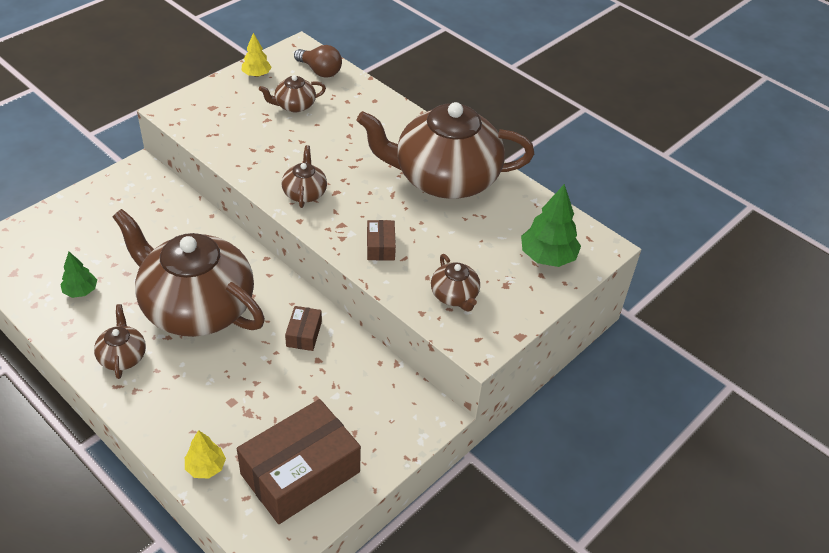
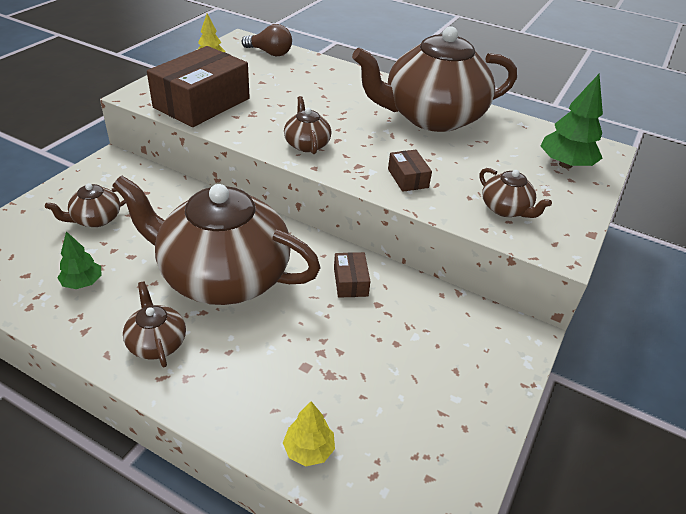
camera: 15 degrees left, 5 degrees down
(294, 105) = (259, 79): brown teapot -> brown teapot (96, 219)
(300, 473) = (422, 430): brown box -> brown box (202, 103)

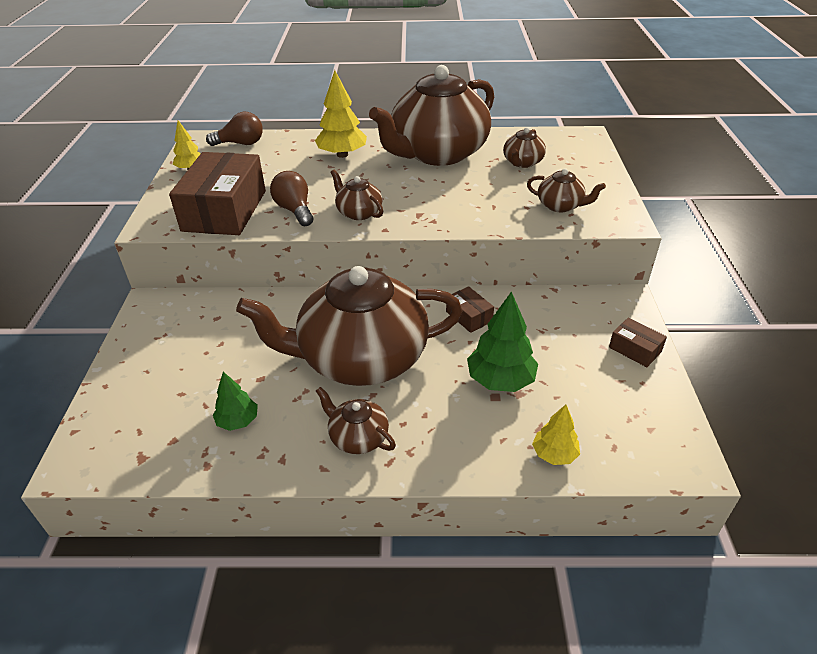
camera: 25 degrees left, 0 degrees up
(96, 219) = (191, 361): brown teapot -> brown teapot (522, 162)
(256, 123) = (295, 210): none -> brown light bulb
(344, 89) = (342, 155): none -> yellow tree
(408, 178) = (467, 210): brown box -> brown box (635, 349)
(565, 164) = (569, 156): green tree -> green tree (500, 380)

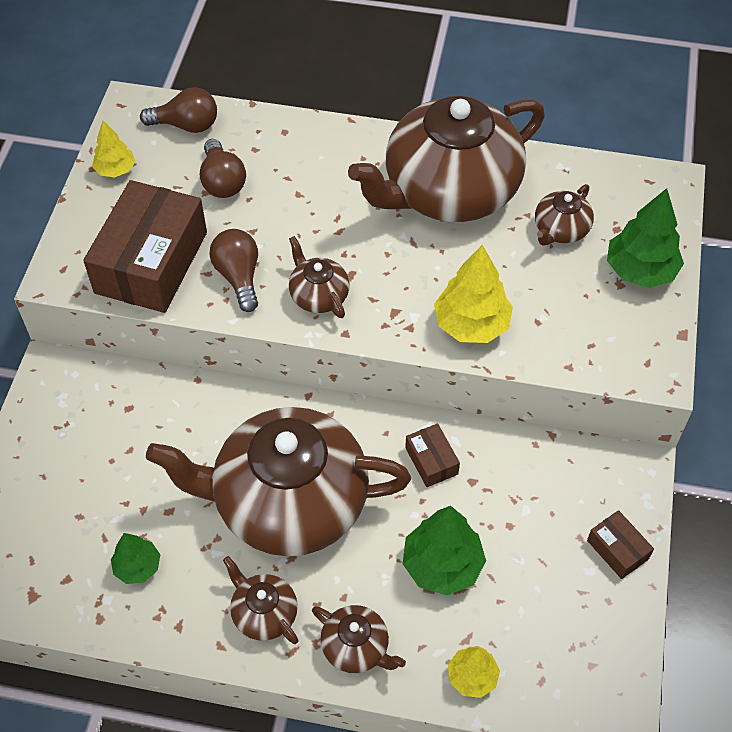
camera: 10 degrees right, 15 degrees up
(272, 166) = (222, 181): none -> brown light bulb
(342, 155) = (319, 172): yellow tree -> yellow tree (471, 324)
(560, 205) = (583, 327): brown teapot -> brown teapot (356, 647)
(586, 175) = (640, 270): none -> green tree

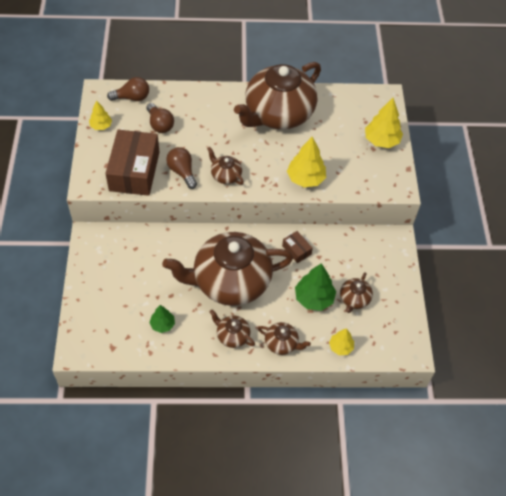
camera: 15 degrees left, 0 degrees up
(560, 230) = (338, 126): brown teapot -> brown teapot (354, 299)
(617, 549) = (396, 277): brown box -> none
(640, 270) = (381, 141): green tree -> yellow tree

